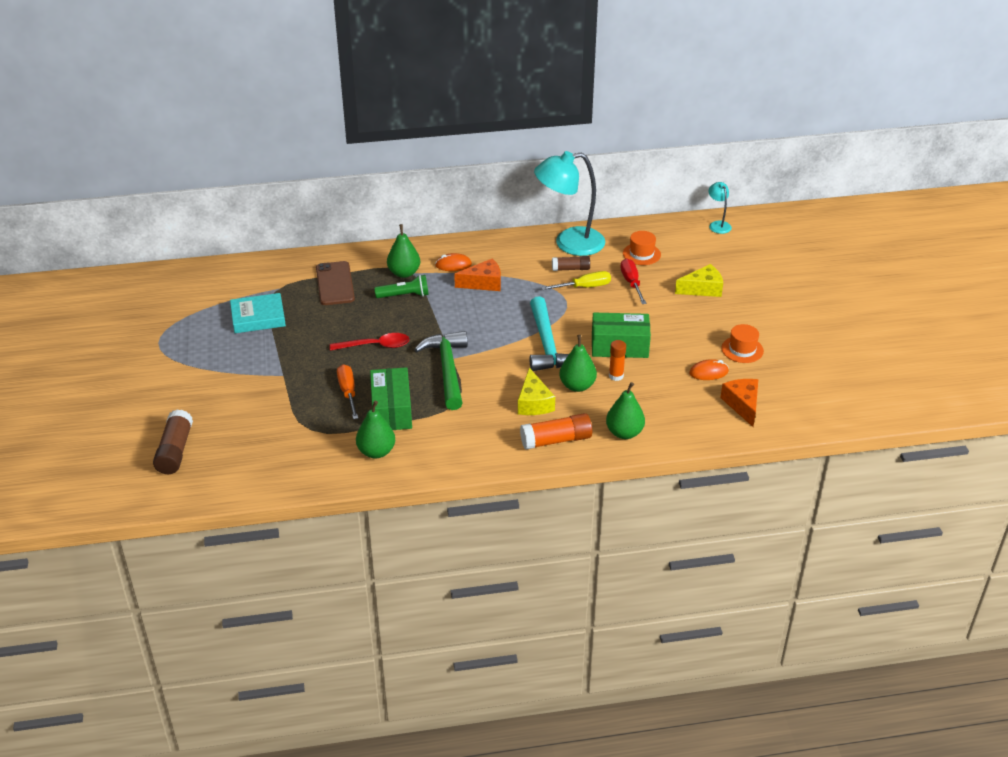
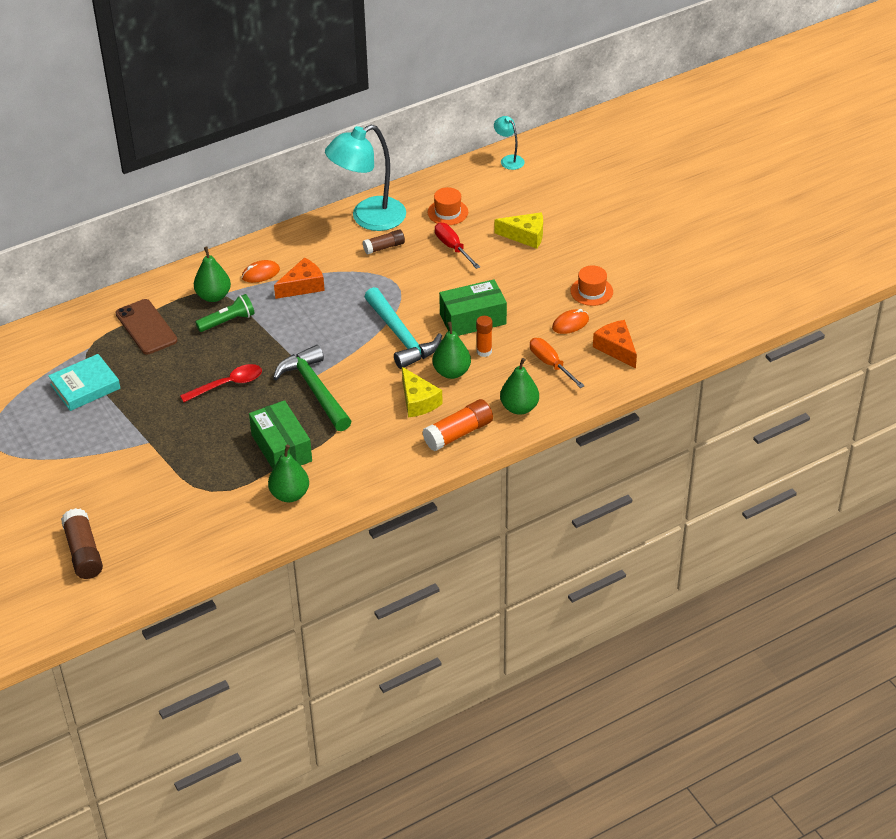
camera: 20 degrees left, 5 degrees up
(348, 392) = (227, 441): orange screwdriver -> orange screwdriver (550, 364)
(584, 287) = (408, 264): yellow screwdriver -> none
(702, 289) = (525, 236): yellow cheese -> yellow cheese turned 45 degrees clockwise

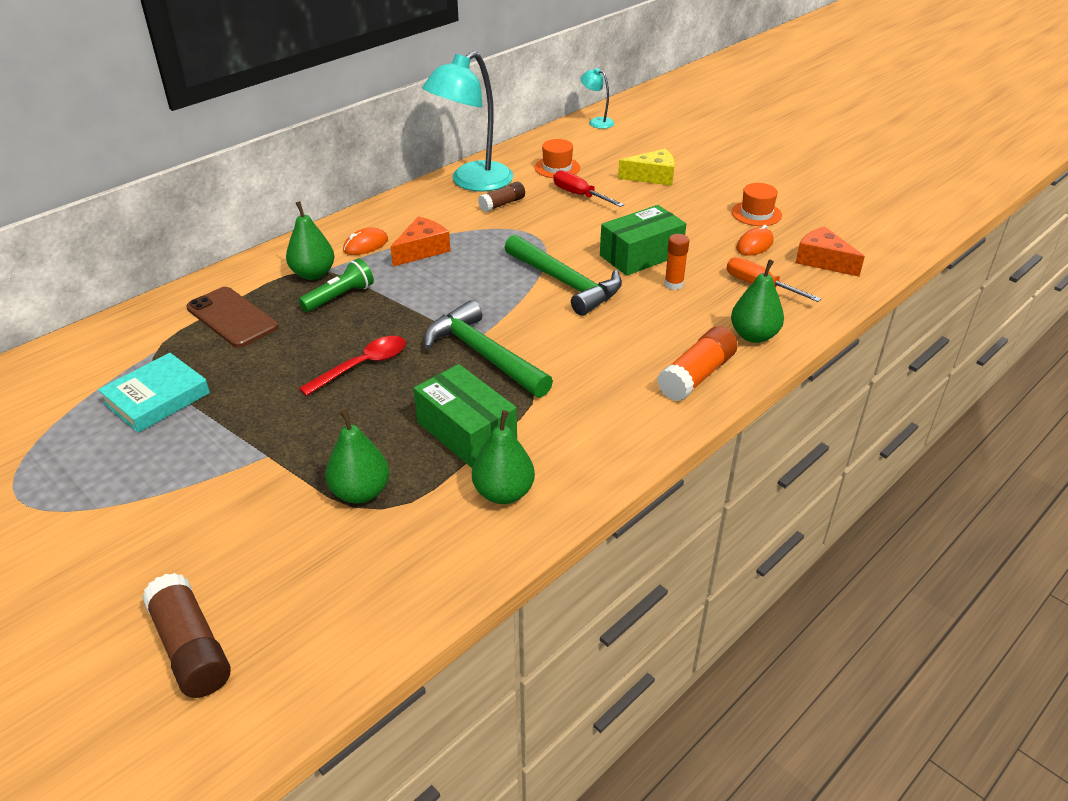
camera: 15 degrees left, 5 degrees down
(401, 336) = (566, 283): turquoise hammer -> green hammer
(418, 401) = (624, 347): yellow cheese -> none
(451, 372) = (647, 310): green pear -> green pear (360, 492)

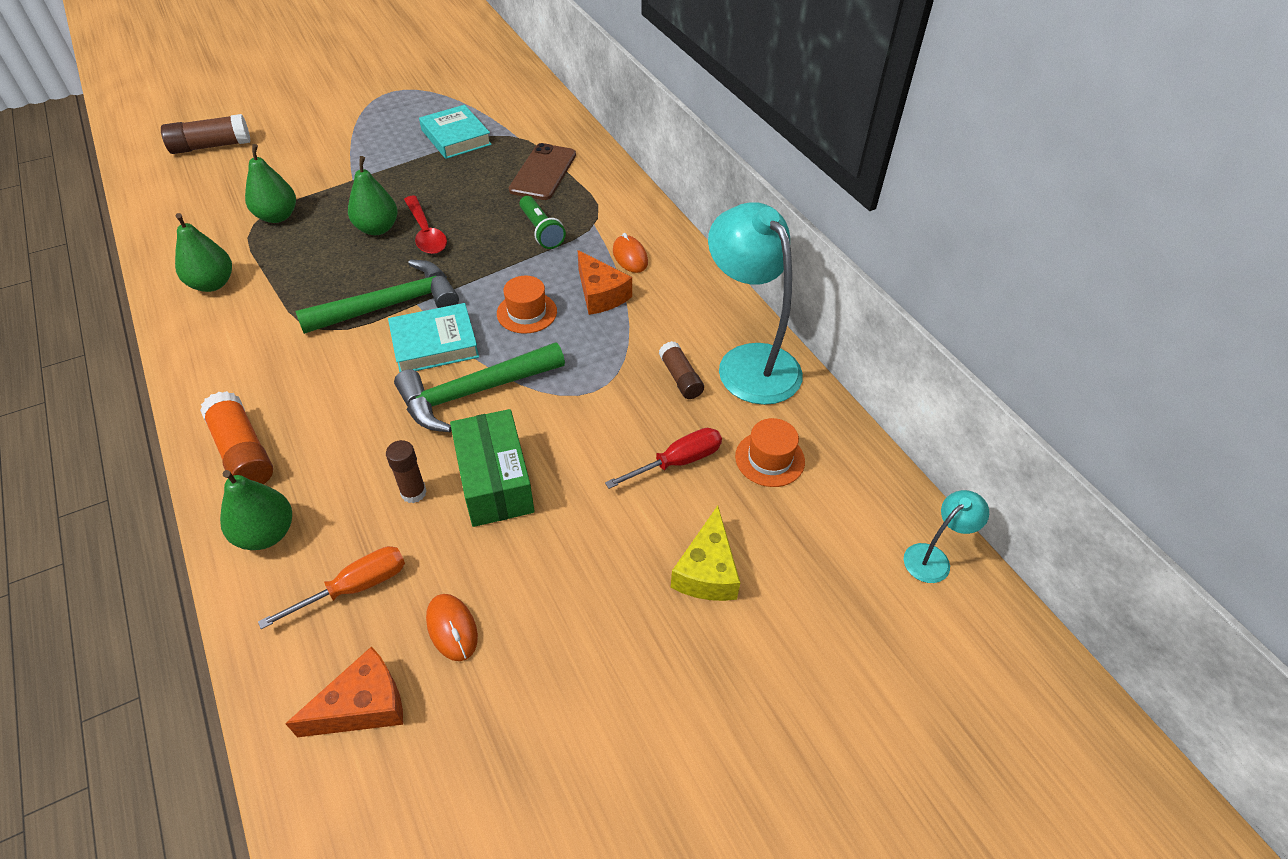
camera: 105 degrees right, 10 degrees up
(232, 317) = (543, 172): brown phone -> brown phone turned 45 degrees counterclockwise
(313, 274) = (590, 219): green pear -> green pear (377, 228)
(466, 432) = (296, 276): green box -> none
(521, 316) = (435, 344): none -> turquoise book
(673, 284) = (413, 492): orange glue stick -> brown glue stick
(756, 214) = (537, 674): orange hat -> orange hat (527, 312)

